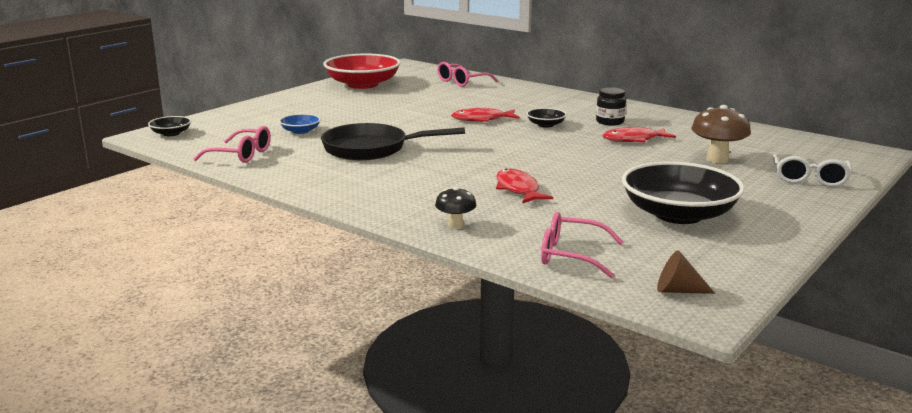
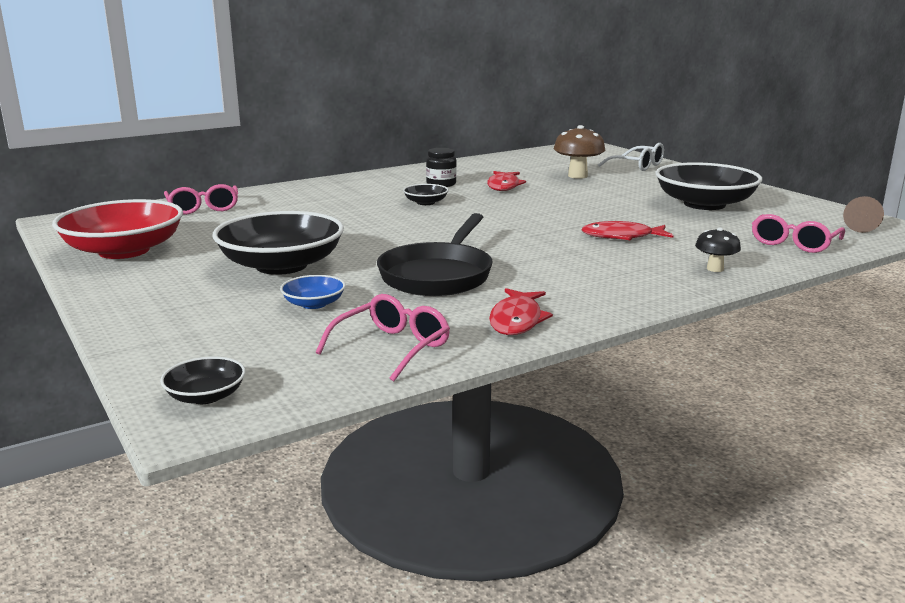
camera: 70 degrees left, 0 degrees up
(362, 115) = (281, 265): none -> black bowl
(481, 119) = (376, 220): red fish -> red fish (517, 320)

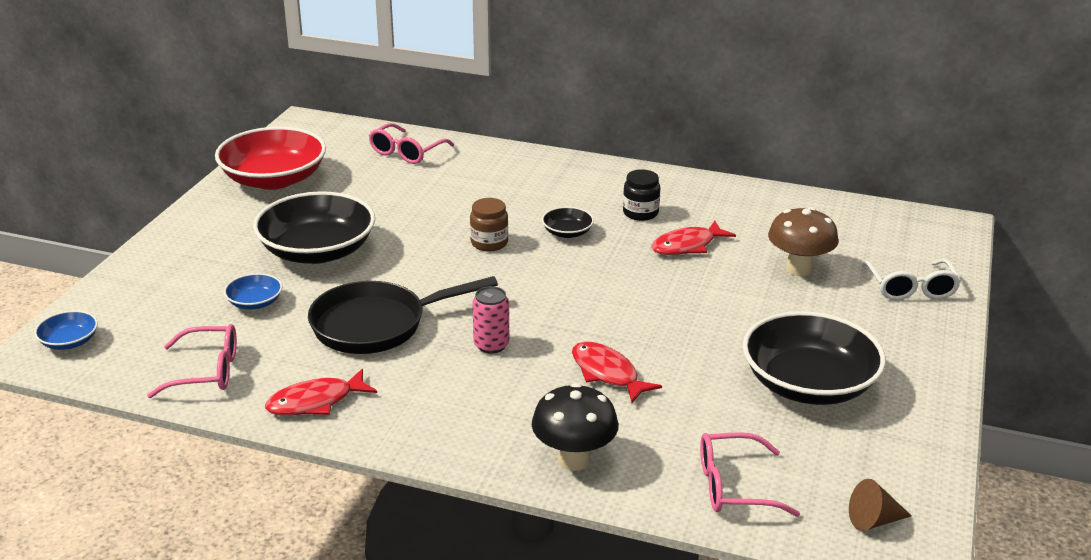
camera: 50 degrees right, 10 degrees up
(206, 396) = (69, 342): black bowl -> blue bowl
(393, 221) = (489, 243): none -> brown jar
(532, 253) = (491, 345): none -> pink can
(715, 269) = (574, 460): black mushroom -> black mushroom, size x1.67

